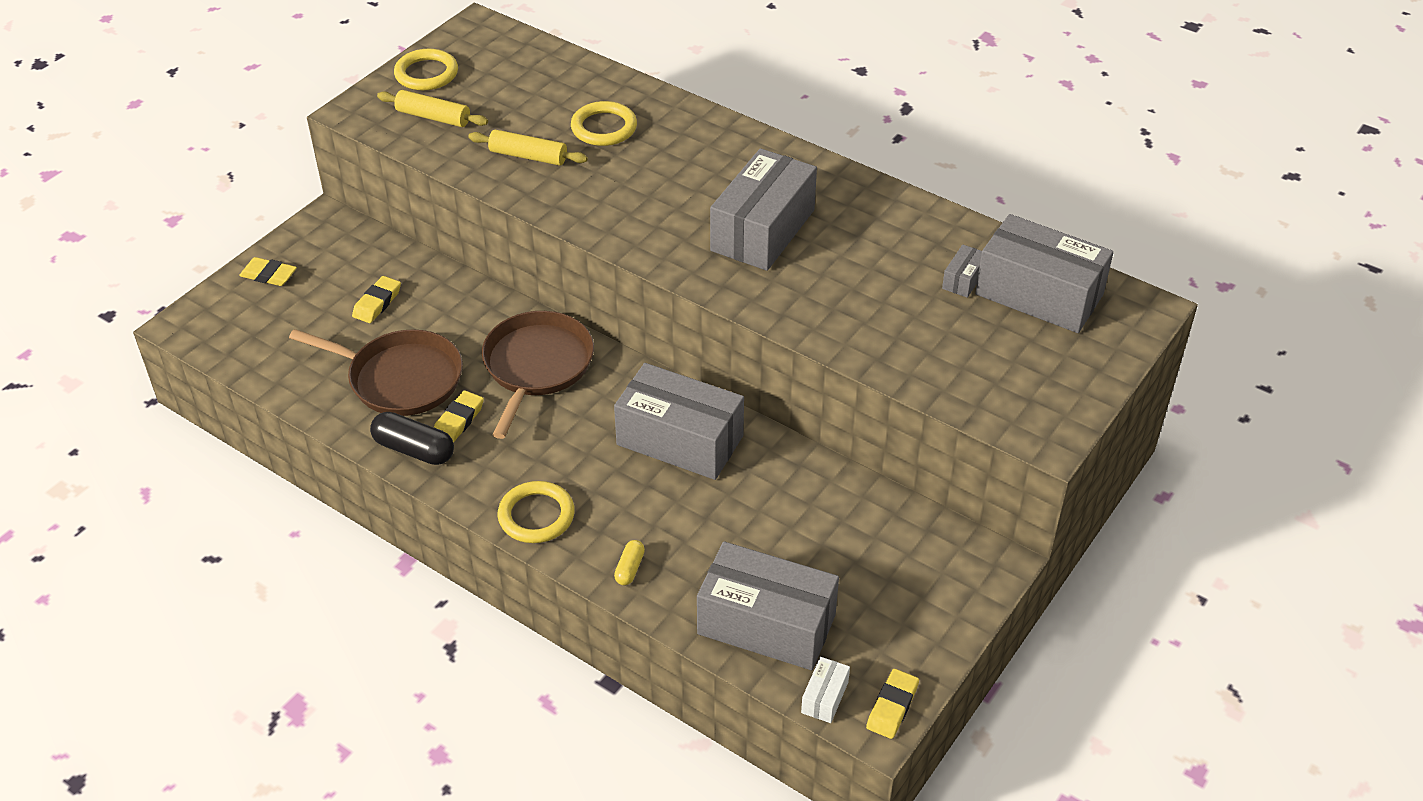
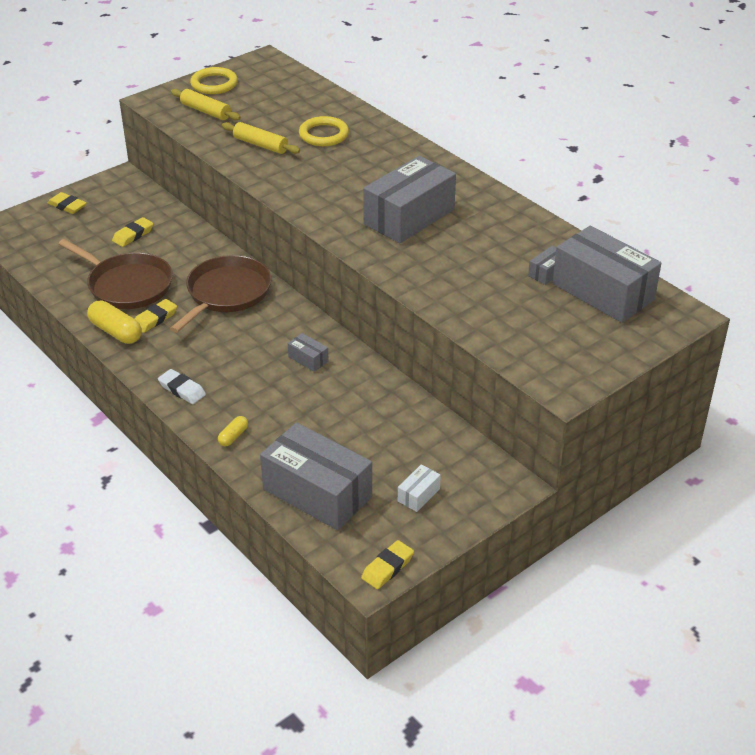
camera: 15 degrees right, 5 degrees down
(414, 449) = (116, 332): black capsule -> yellow capsule
(536, 516) = (182, 389): yellow ring -> white eraser
(680, 440) = (308, 359): grey box -> grey box, size x0.42
(824, 697) = (339, 550): white box -> white box (418, 495)

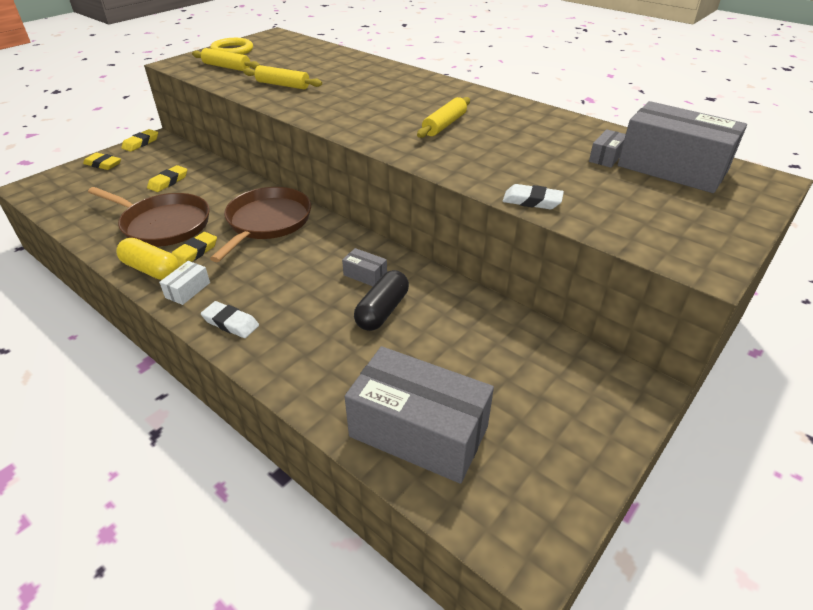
camera: 10 degrees left, 0 degrees up
(233, 436) = (299, 371): yellow capsule -> none
(315, 394) = (382, 311): none -> black capsule
(323, 135) = (340, 75): yellow ring -> none
(387, 567) = (546, 533): yellow eraser -> yellow eraser (141, 143)
(409, 217) = (444, 125): grey box -> yellow rolling pin
(418, 495) = (542, 417): white box -> white box (188, 290)
(453, 313) = (532, 201): none -> white eraser

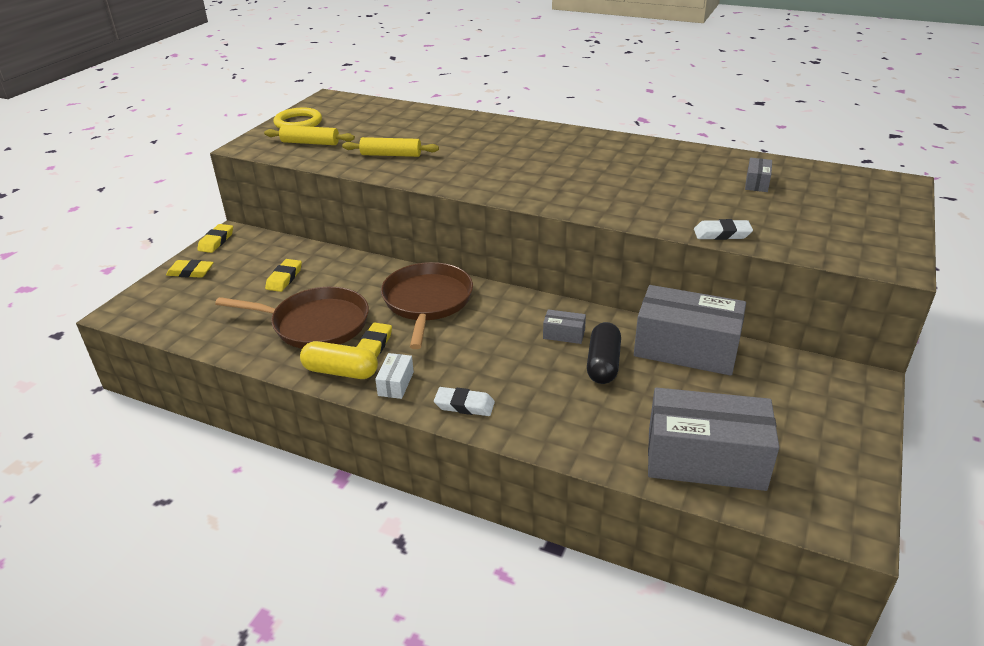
camera: 15 degrees left, 5 degrees down
(444, 125) = (589, 174): yellow rolling pin -> none
(672, 168) = (818, 184): grey box -> grey box (686, 349)

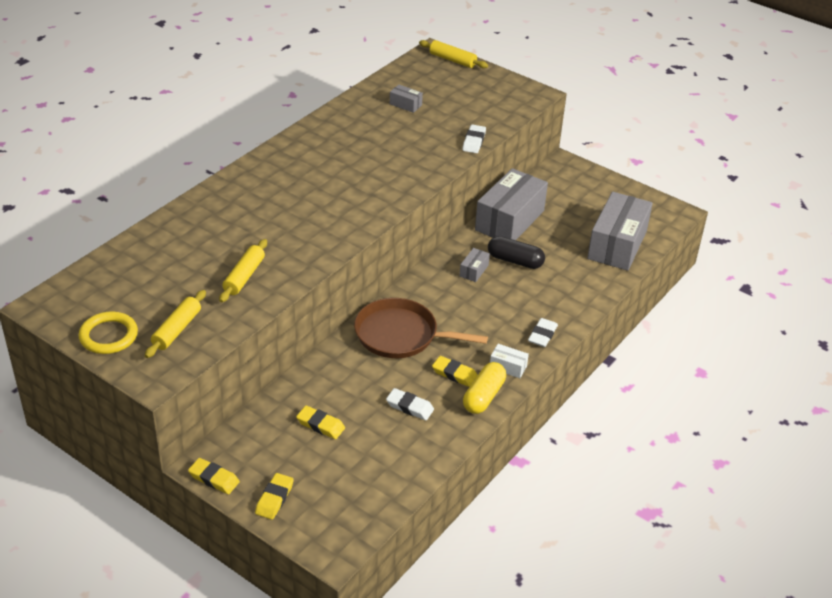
camera: 80 degrees left, 5 degrees up
(316, 324) = (409, 407): brown pan -> white eraser
(899, 197) = (452, 60): none -> yellow rolling pin

